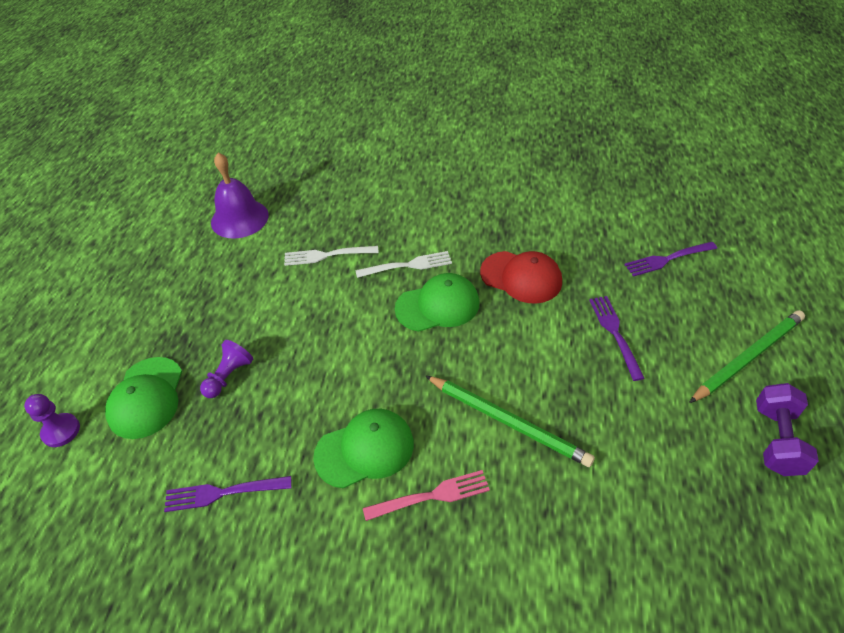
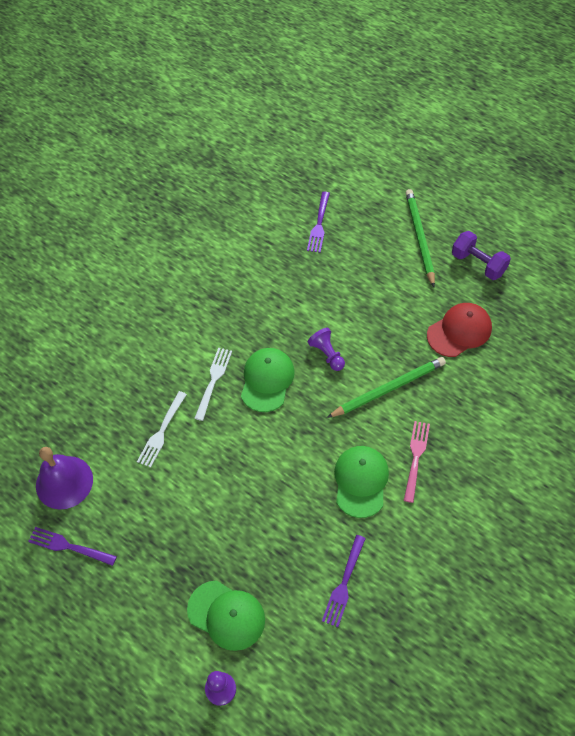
camera: 60 degrees left, 10 degrees up
(229, 376) = (243, 548): purple pawn -> purple pawn (327, 354)
(521, 277) = (276, 316): red cap -> red cap (459, 331)
(615, 333) = (359, 292): purple fork -> purple fork (69, 546)

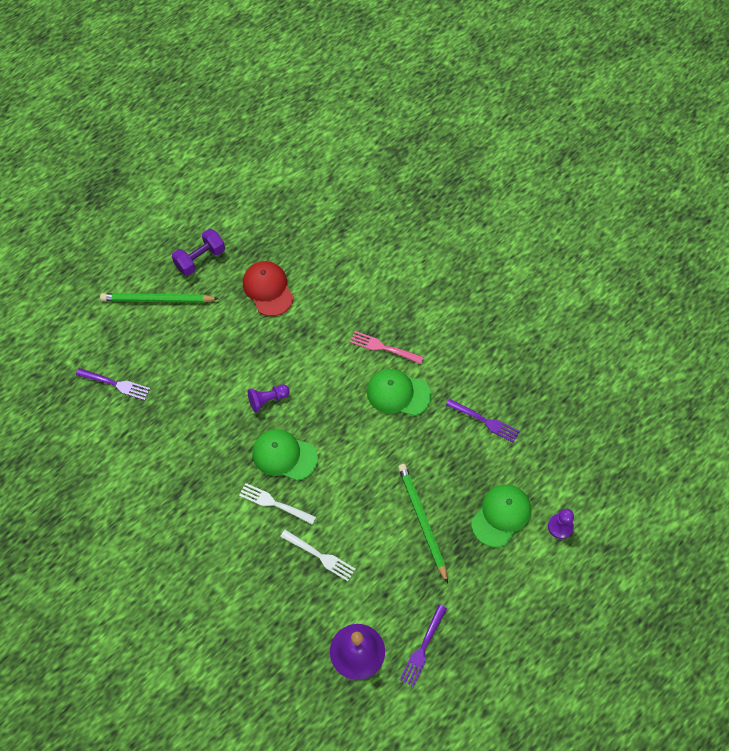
camera: 85 degrees left, 5 degrees up
(388, 388) = (314, 356): green pencil -> green pencil (422, 521)

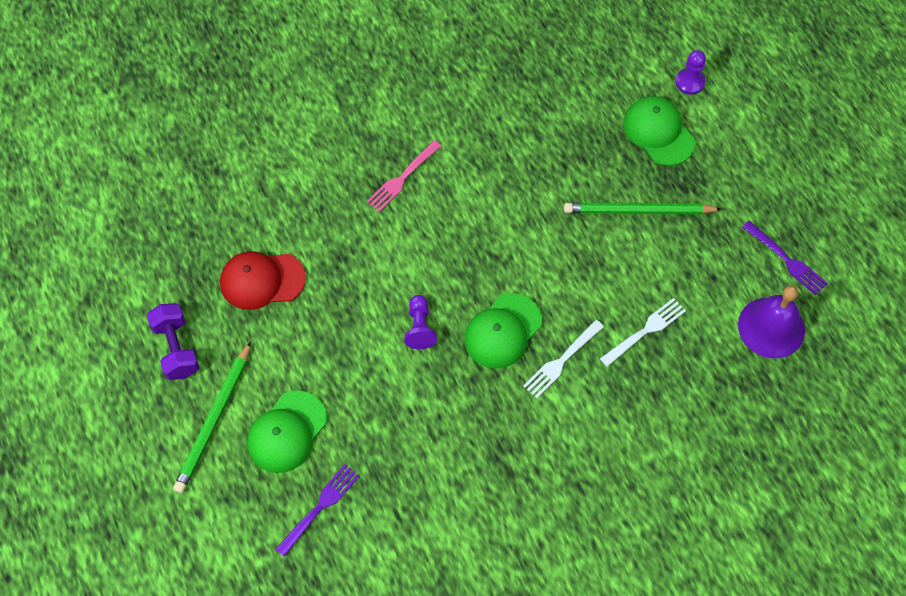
camera: 70 degrees left, 0 degrees up
(398, 393) = (469, 183): green cap -> green cap (287, 432)
(485, 421) = (539, 108): purple fork -> none

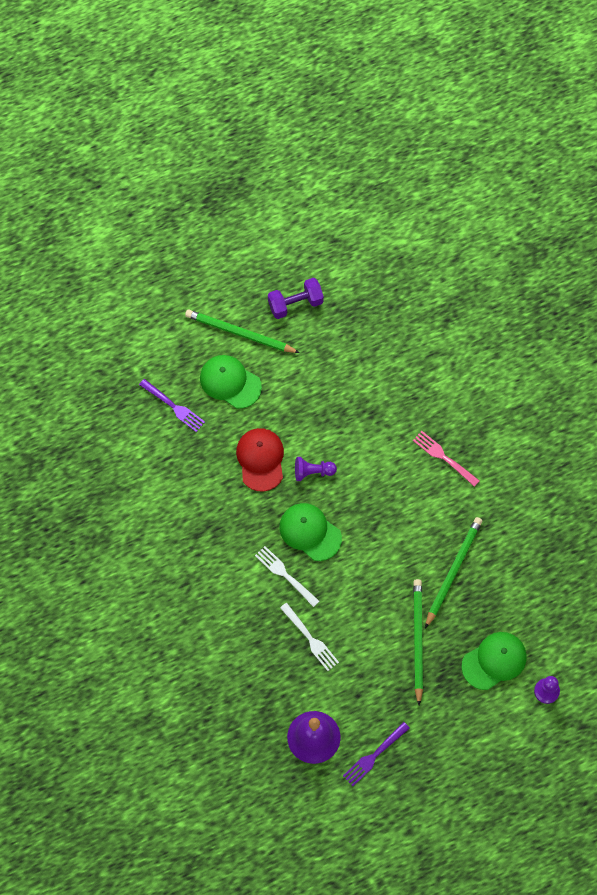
camera: 90 degrees right, 5 degrees up
(262, 280) = (351, 358): red cap -> red cap (260, 459)
(549, 171) = (453, 571): none -> green pencil

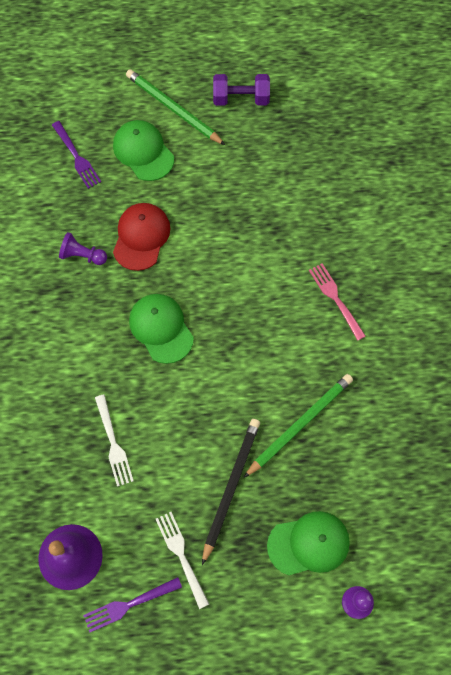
camera: 20 degrees right, 0 degrees up
(285, 575) = (116, 364): white fork -> white fork (181, 555)
(313, 472) = (190, 267): purple pawn -> purple pawn (82, 255)
(417, 640) = (231, 487): green pencil -> black pencil

